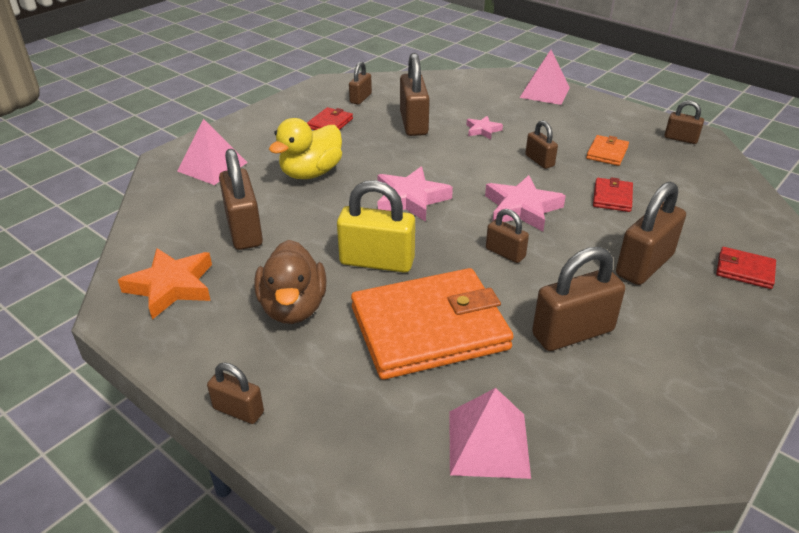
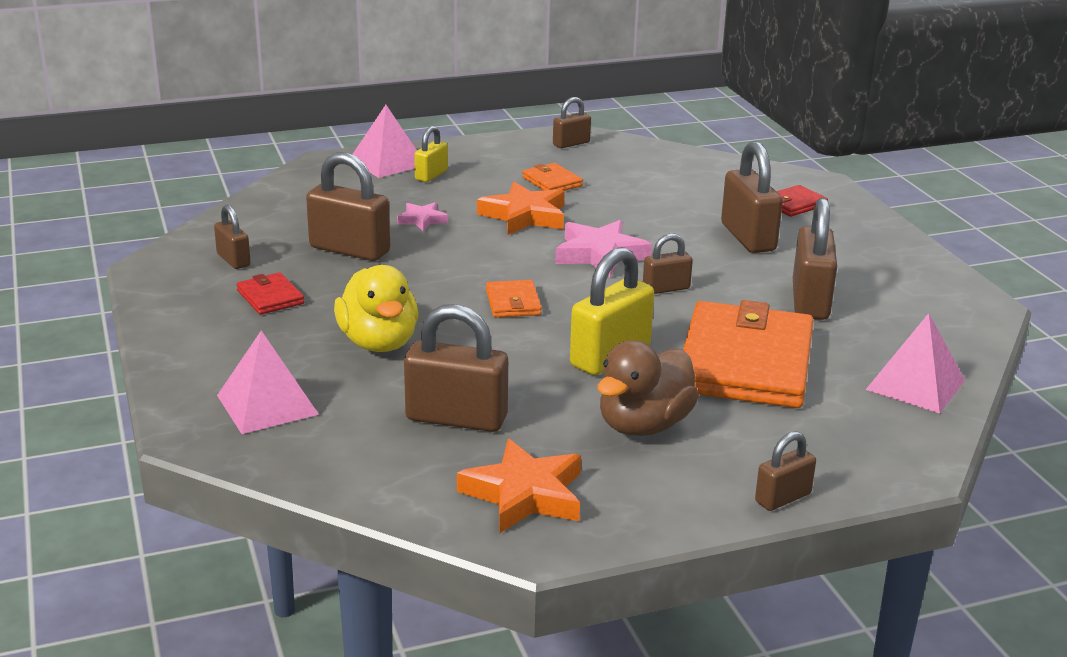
camera: 60 degrees left, 10 degrees down
(293, 307) = (644, 425): brown duck -> brown duck turned 105 degrees clockwise
(410, 199) = (513, 302): pink star -> orange wallet
(539, 161) = (524, 216): brown padlock -> orange star
(549, 111) = (431, 175): none -> yellow padlock
(612, 197) = (631, 209): red wallet -> none

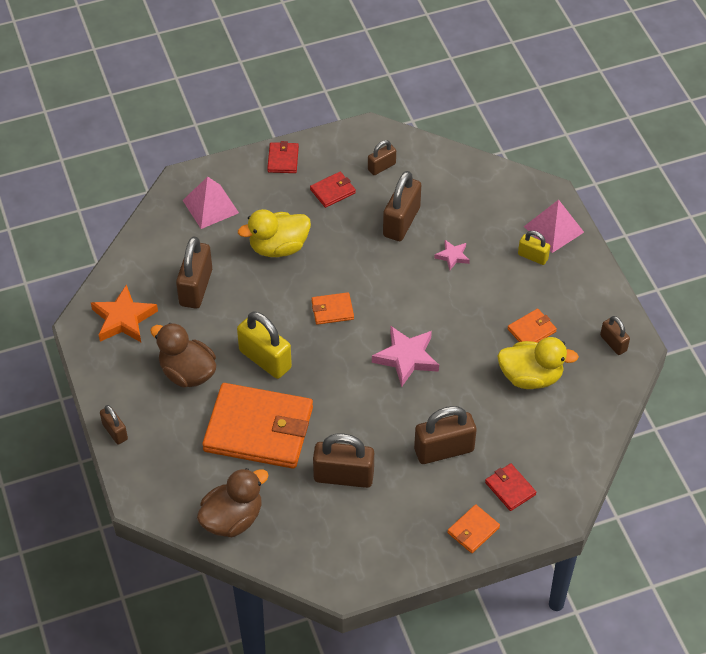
camera: 90 degrees right, 25 degrees up
(181, 336) = (283, 159): none -> red wallet
(524, 216) = (466, 314): orange star -> none
(625, 186) = (531, 377): none -> yellow duck
(666, 288) = (357, 393): brown padlock -> none
(862, 226) = (473, 530): none -> orange wallet
(915, 384) = (232, 519): pink pyramid -> brown duck

